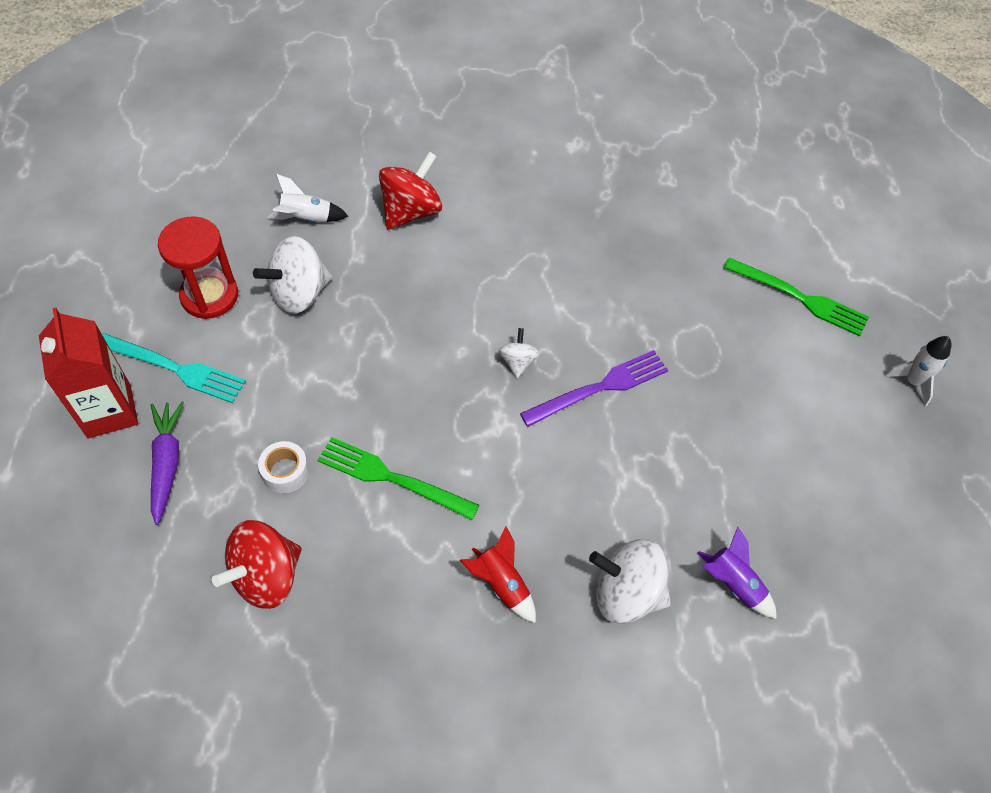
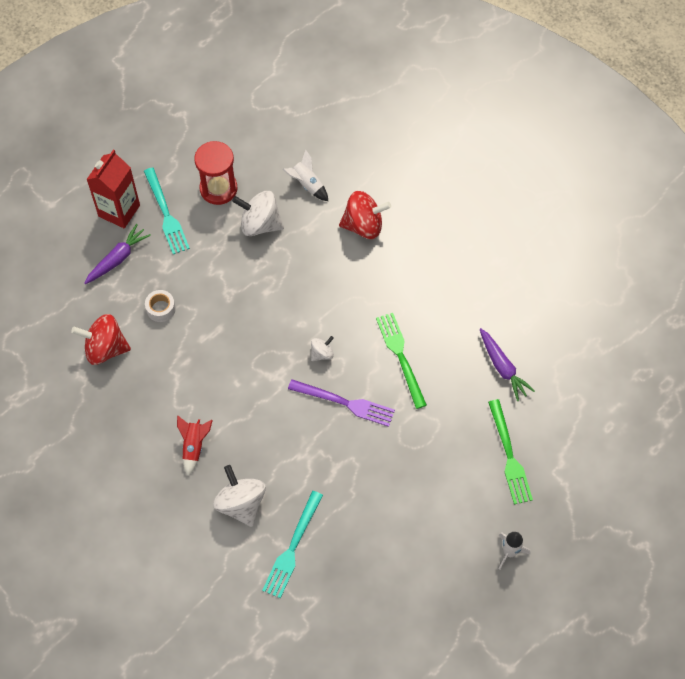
camera: 50 degrees right, 5 degrees up
(391, 478) = (201, 355): green fork -> green fork (400, 356)
(695, 228) = (502, 367): none -> purple carrot
(733, 584) = (292, 548): purple rocket -> turquoise fork

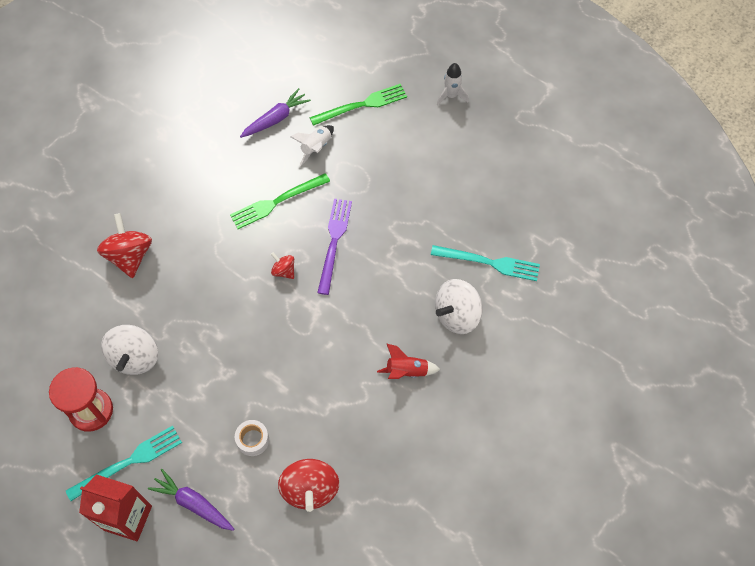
camera: 100 degrees left, 0 degrees up
(307, 184) = (81, 318): white rocket -> white rocket (316, 148)
(322, 353) = (284, 271): white spinning top -> red spinning top

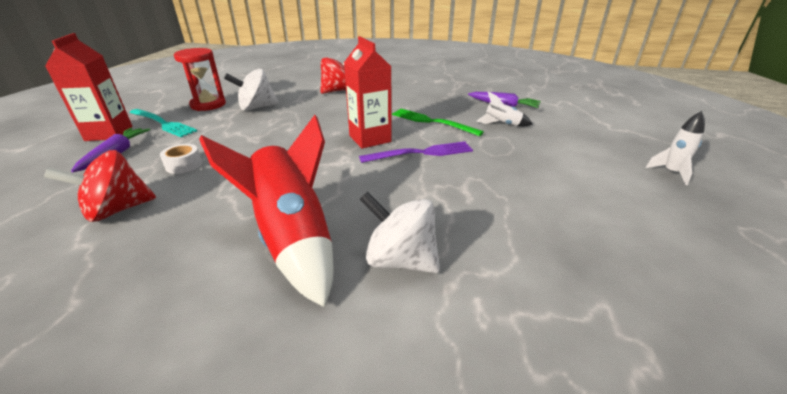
camera: 65 degrees right, 30 degrees down
(284, 271) = (370, 139): red spinning top -> red carton
(362, 105) = (573, 132): green fork -> none
(407, 371) = (292, 238): red rocket -> red rocket, size x2.20
(489, 263) = (508, 268): turquoise fork -> none

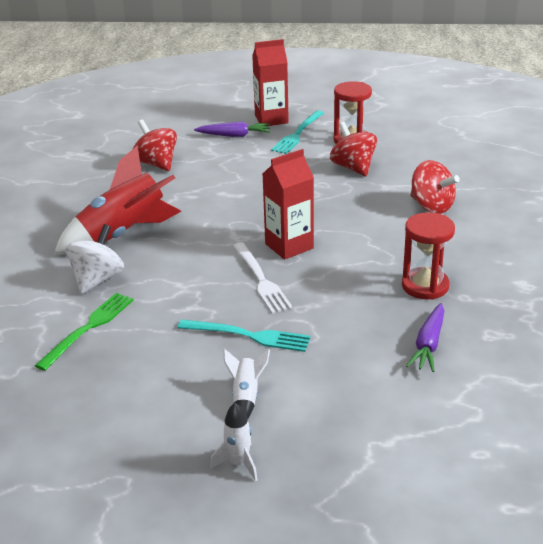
camera: 85 degrees right, 0 degrees up
(183, 165) = (220, 167): white tape -> none
(256, 107) = (353, 167): white spinning top -> red spinning top
(421, 153) = (261, 280): purple fork -> white fork
(432, 122) = (347, 284): green fork -> green fork (89, 328)
(438, 101) = (425, 286): none -> red hourglass
(502, 124) = (355, 339): white rocket -> white rocket (246, 396)
(506, 162) = (249, 336): none -> turquoise fork

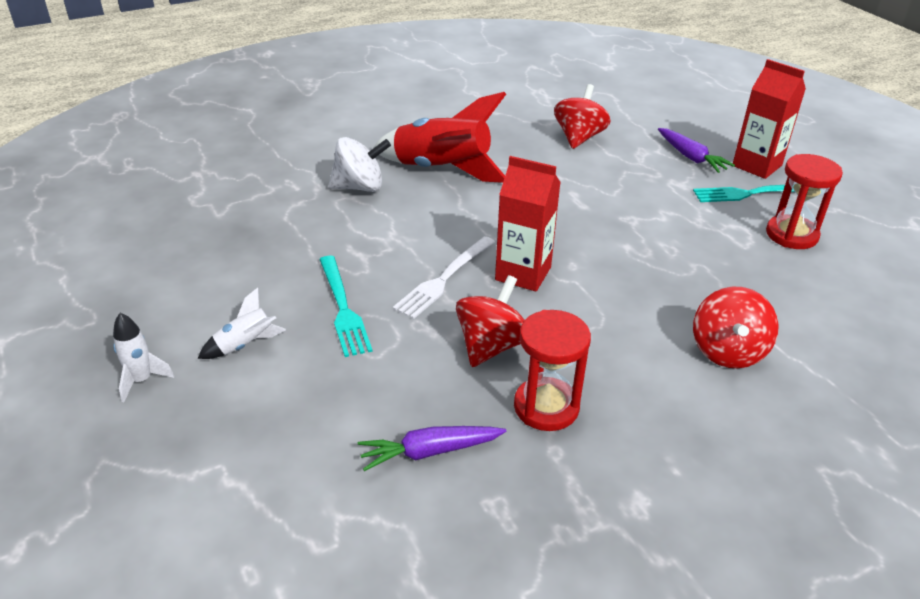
camera: 55 degrees right, 5 degrees up
(89, 328) = (285, 213): green fork -> none
(353, 167) = (734, 258): red spinning top -> red spinning top (491, 346)

